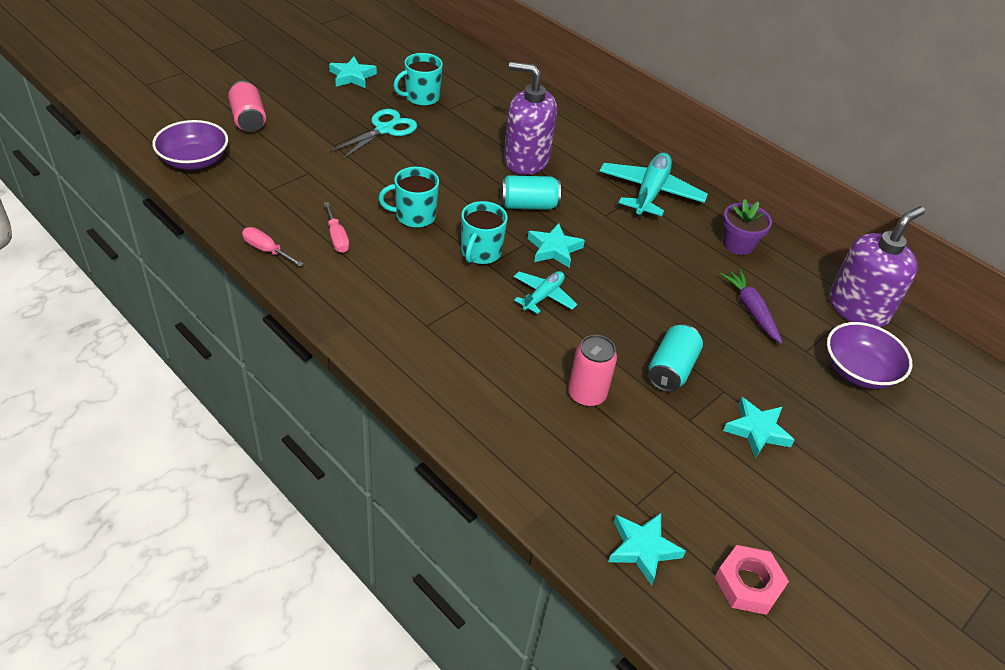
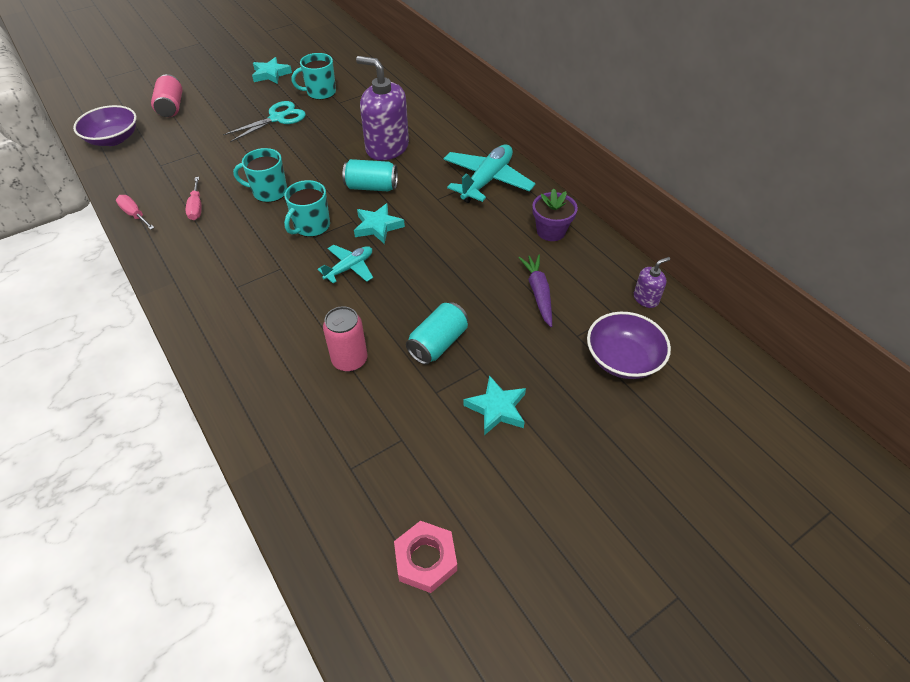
camera: 15 degrees right, 5 degrees up
(643, 549) = (338, 512): turquoise star -> none
(858, 308) = (646, 298): purple soap dispenser -> purple soap dispenser, size x0.46

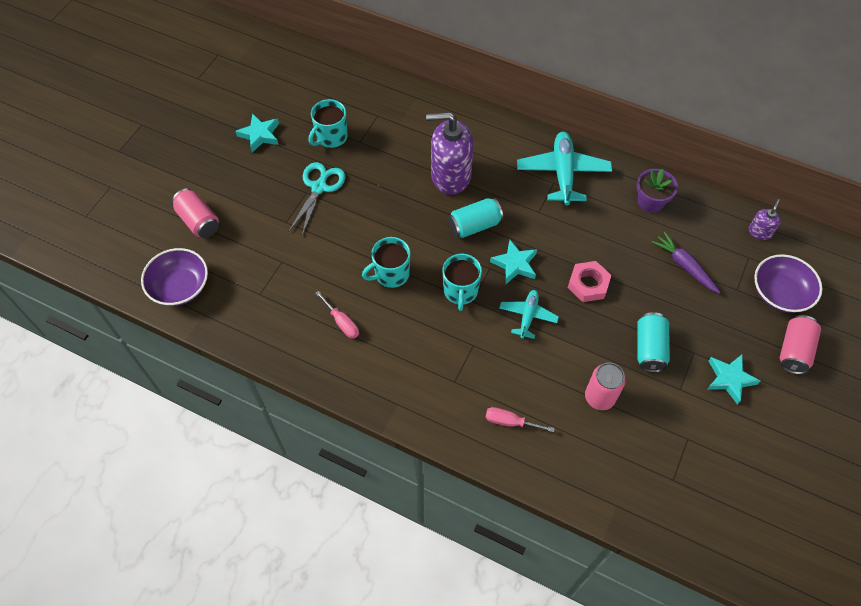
camera: 30 degrees left, 10 degrees up
(135, 214) = (293, 358): pink screwdriver -> pink screwdriver (510, 422)
(425, 559) = (771, 512): pink nut -> pink nut (588, 284)
(593, 417) = (794, 350): none -> pink can

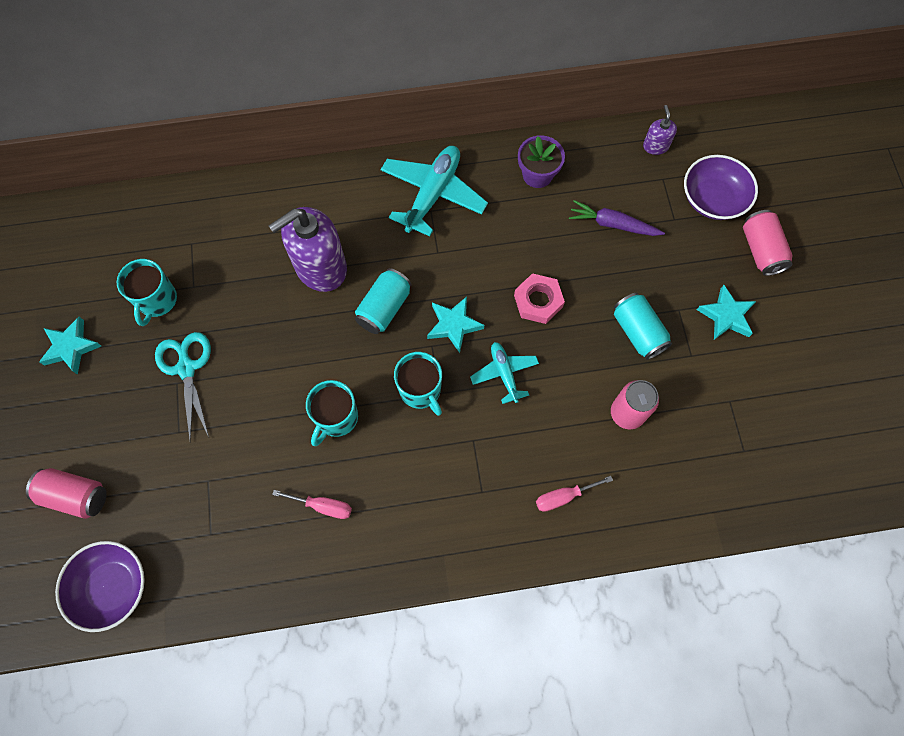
camera: 35 degrees left, 10 degrees up
(563, 173) = (433, 194): turquoise plane -> turquoise plane turned 60 degrees clockwise

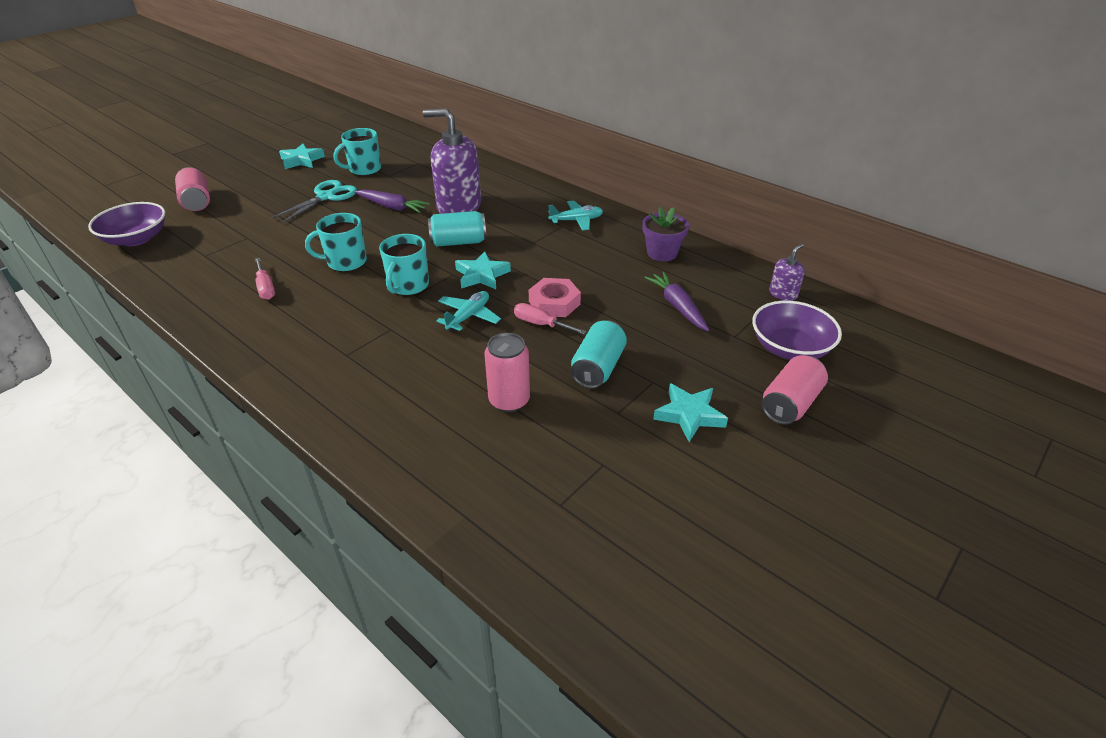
camera: 50 degrees right, 30 degrees down
(266, 322) = (392, 207): none -> purple carrot
(433, 194) = (576, 221): turquoise plane -> turquoise plane, size x0.57
(563, 497) = (384, 402): pink screwdriver -> pink screwdriver (541, 324)

